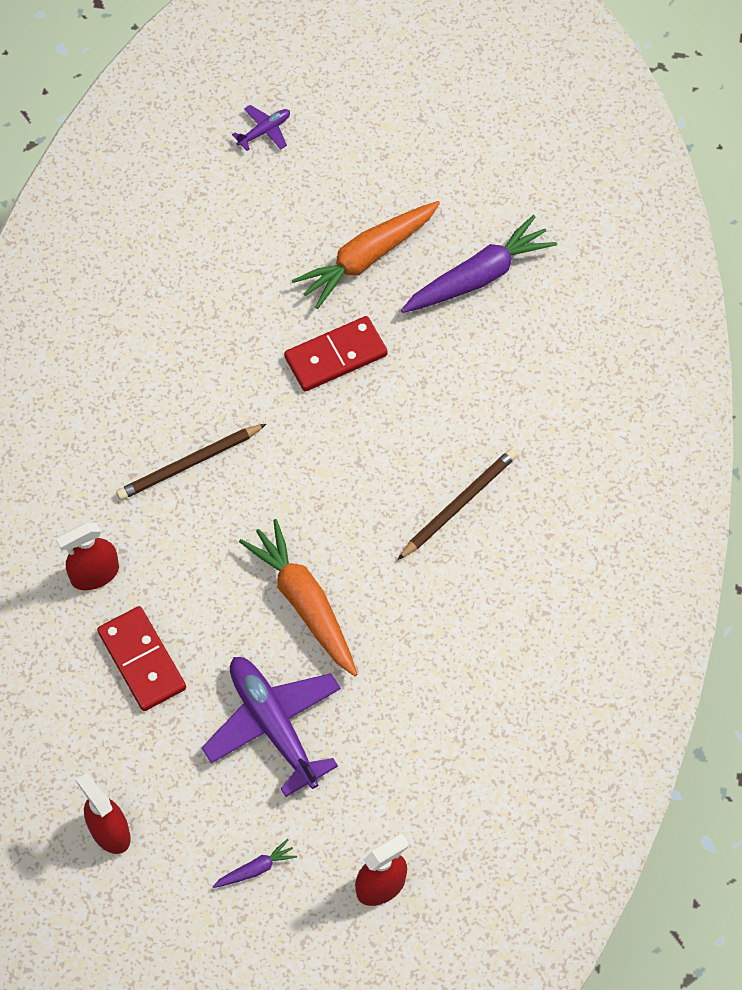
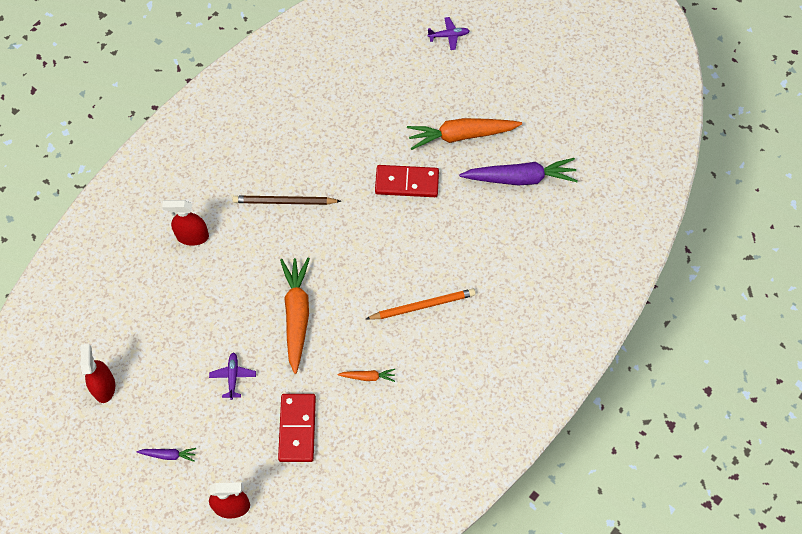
camera: 30 degrees right, 0 degrees up
(141, 660) = (185, 299): red domino -> red domino (297, 428)
(273, 725) = (233, 376): purple plane -> purple plane, size x0.47
(447, 631) = (368, 377): none -> orange carrot
(459, 504) = (423, 305): brown pencil -> orange pencil

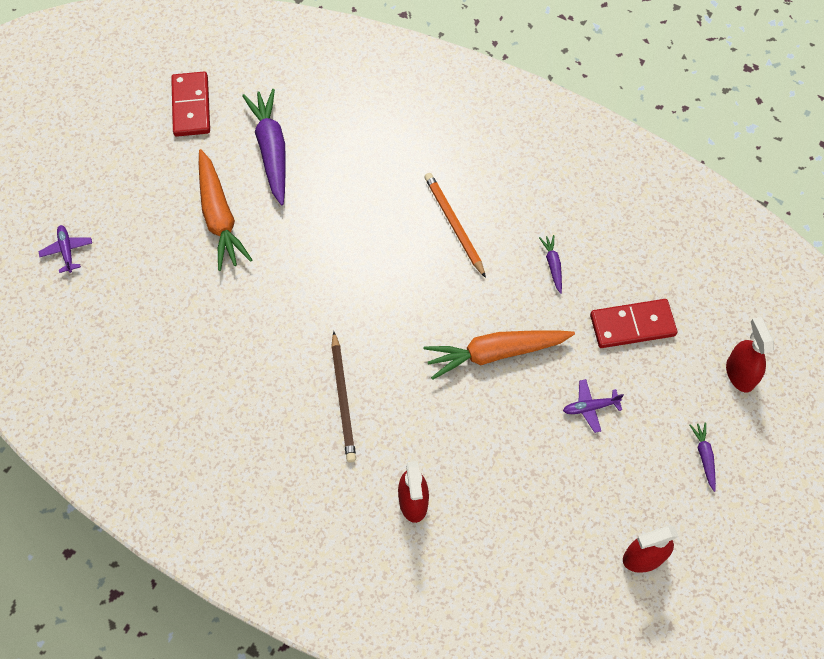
camera: 100 degrees left, 0 degrees up
(368, 377) = (552, 265): orange carrot -> purple carrot
(407, 183) = (294, 265): red domino -> red domino (191, 106)

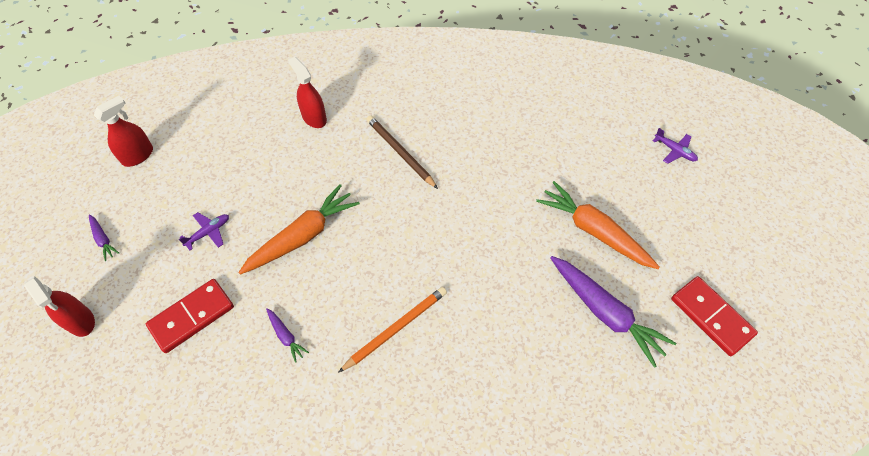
camera: 150 degrees right, 5 degrees down
(453, 224) = (396, 328): orange pencil -> orange pencil turned 75 degrees counterclockwise

